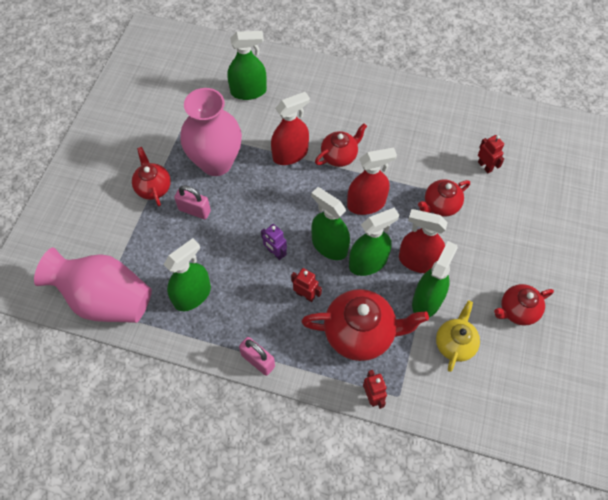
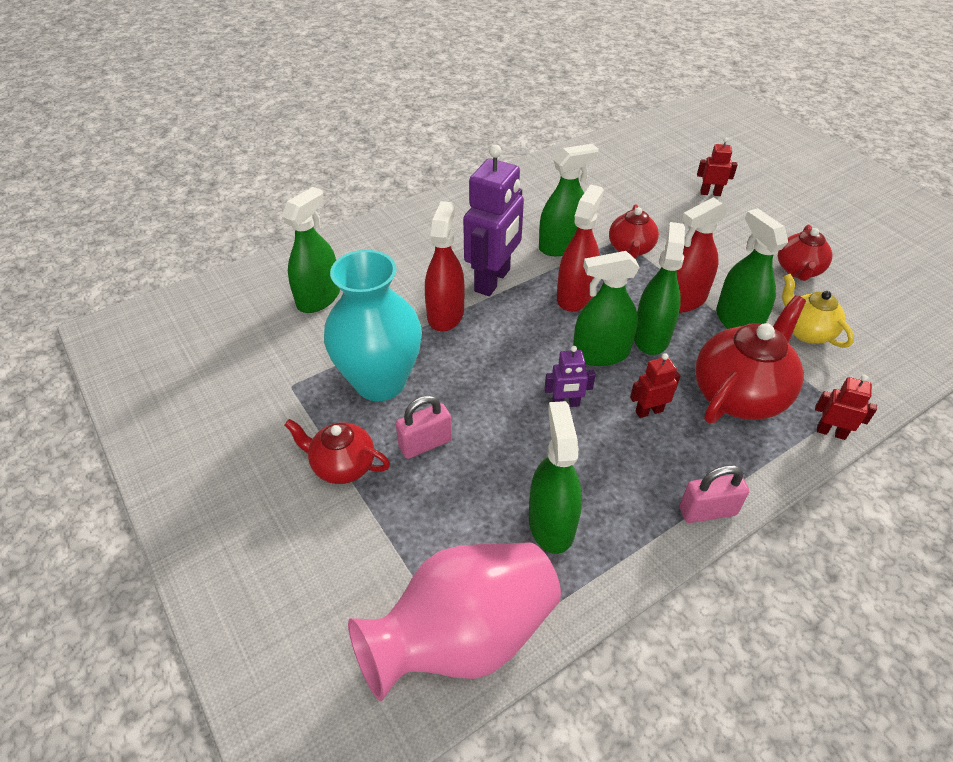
camera: 50 degrees left, 15 degrees down
(216, 162) = (380, 382): pink vase -> turquoise vase
(339, 156) = (493, 280): red teapot -> purple robot
(406, 168) = (561, 246): none -> green spray bottle
(485, 166) = (614, 200): red robot -> red robot (710, 193)

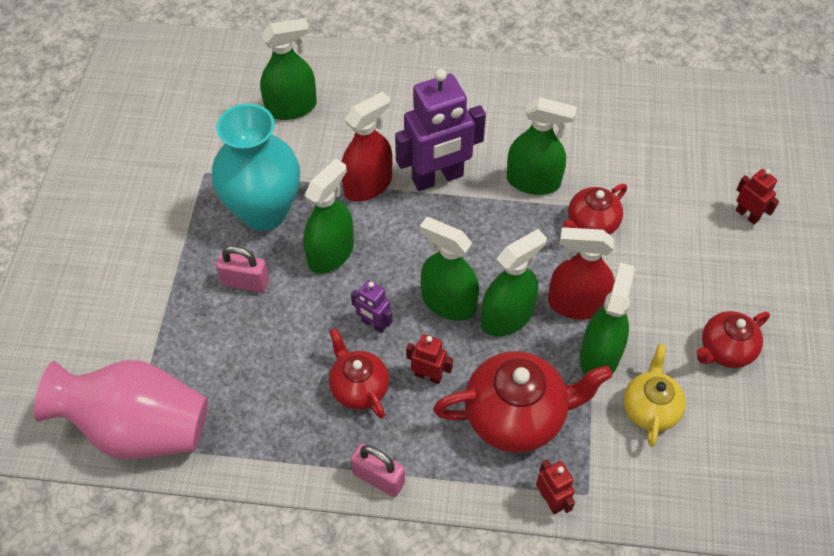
camera: 40 degrees right, 10 degrees up
(342, 466) = (179, 259): red teapot -> red teapot (359, 388)
(551, 523) = (265, 402): green spray bottle -> green spray bottle (331, 253)
(575, 296) = (488, 237): red spray bottle -> none

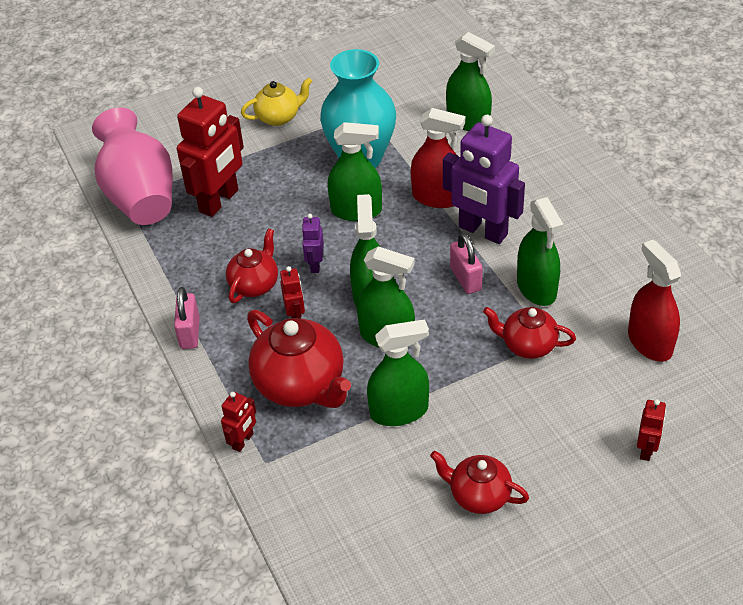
camera: 60 degrees right, 10 degrees down
(214, 359) = (219, 201): none -> red robot
(245, 282) = (293, 182): pink padlock -> pink padlock (465, 279)
(576, 304) = (437, 373): red spray bottle -> red spray bottle (649, 342)
(650, 409) = (375, 468): yellow teapot -> yellow teapot (279, 117)

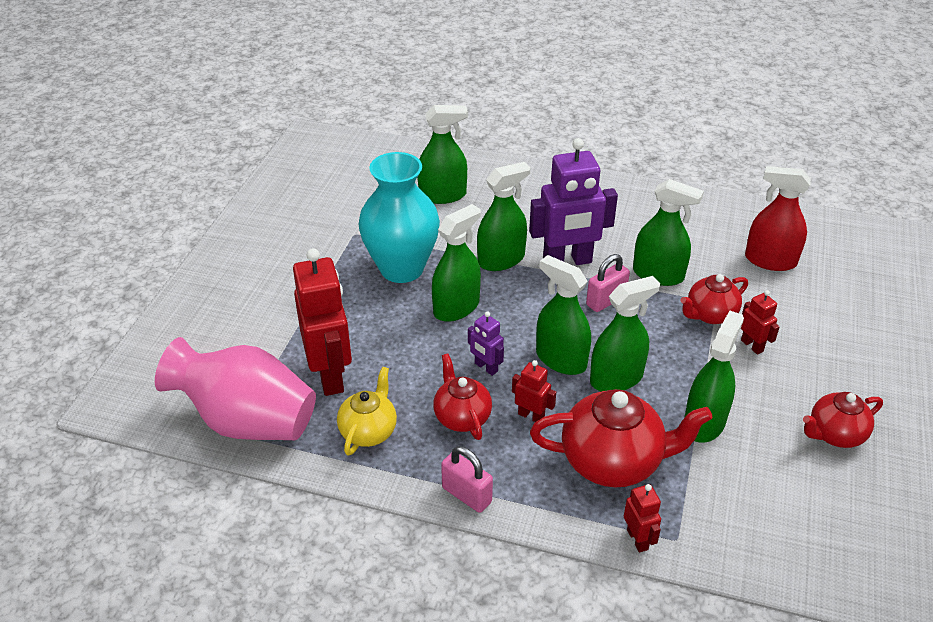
camera: 50 degrees left, 5 degrees down
(279, 117) = (284, 279): yellow teapot -> yellow teapot (369, 431)
(437, 197) = (501, 260): red spray bottle -> green spray bottle
(465, 279) = (606, 300): pink padlock -> pink padlock turned 60 degrees counterclockwise
(646, 449) = (868, 325): red robot -> red robot (752, 345)

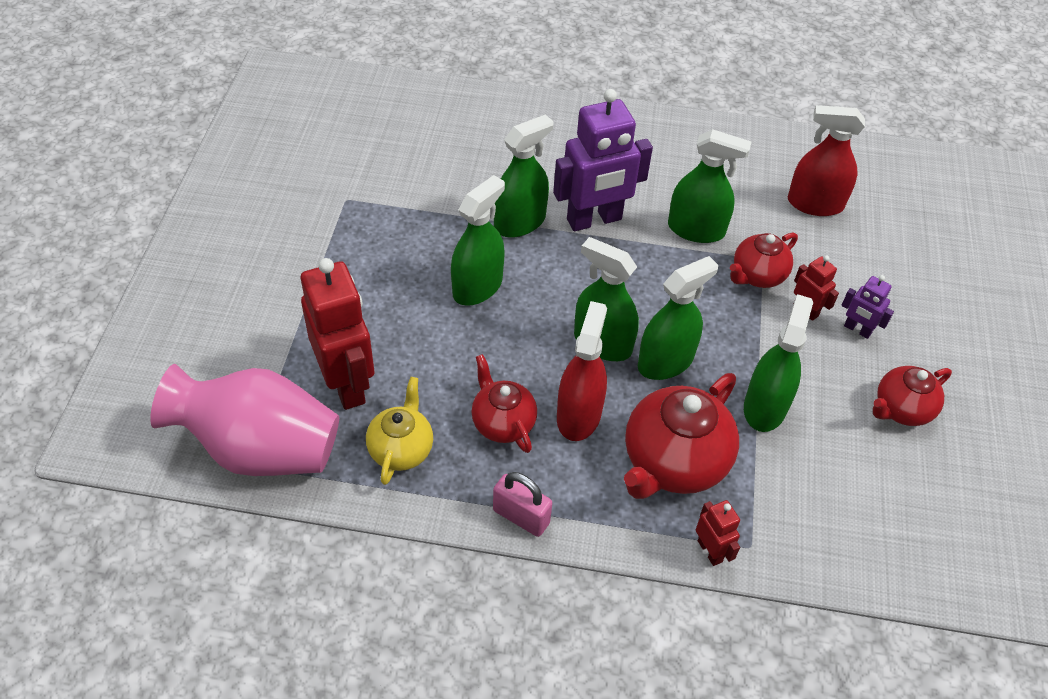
camera: 10 degrees left, 10 degrees up
(401, 268) = (408, 241): turquoise vase -> none
(442, 195) = (441, 142): green spray bottle -> none
(486, 367) = (521, 359): purple robot -> purple robot (857, 330)
(531, 416) = (578, 415): red robot -> red spray bottle
(606, 300) = (642, 266): pink padlock -> none
(613, 462) = (673, 462): red teapot -> red teapot turned 135 degrees clockwise

